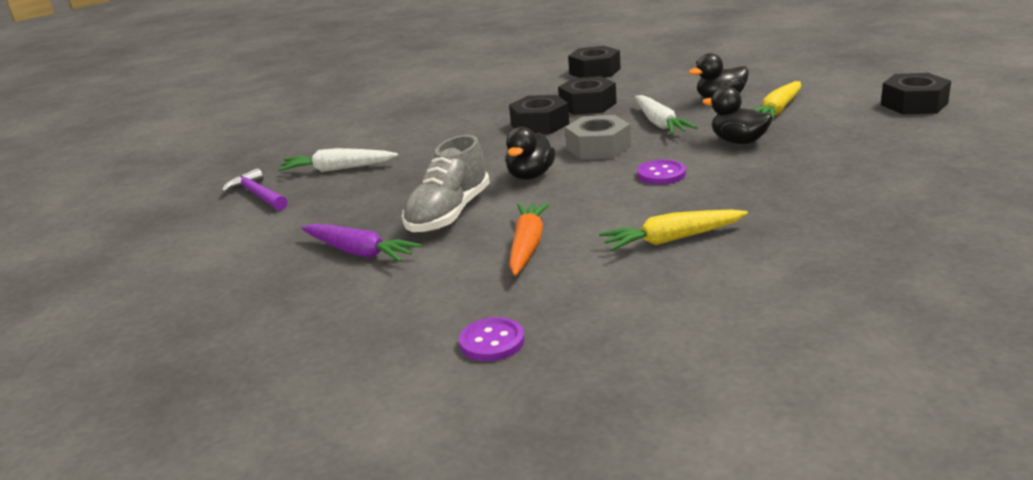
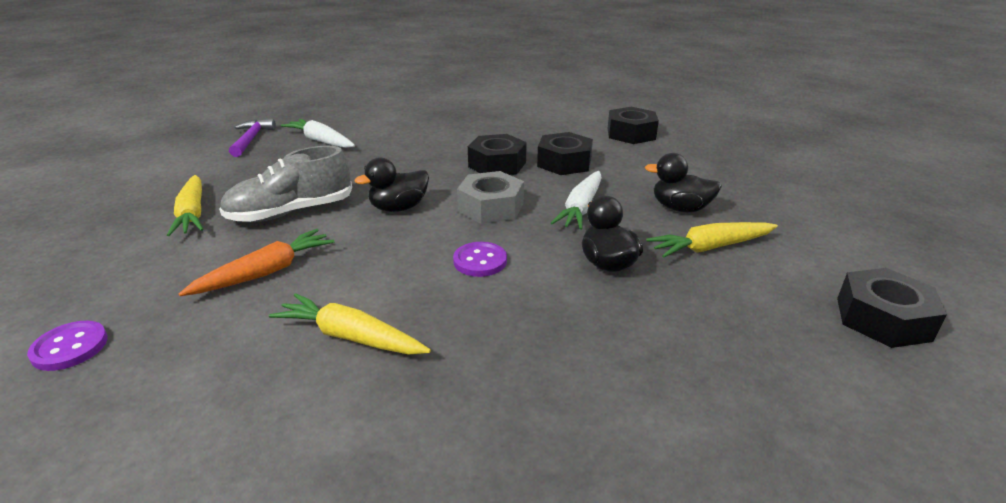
camera: 35 degrees right, 5 degrees up
(359, 252) = (192, 213): purple carrot -> yellow carrot

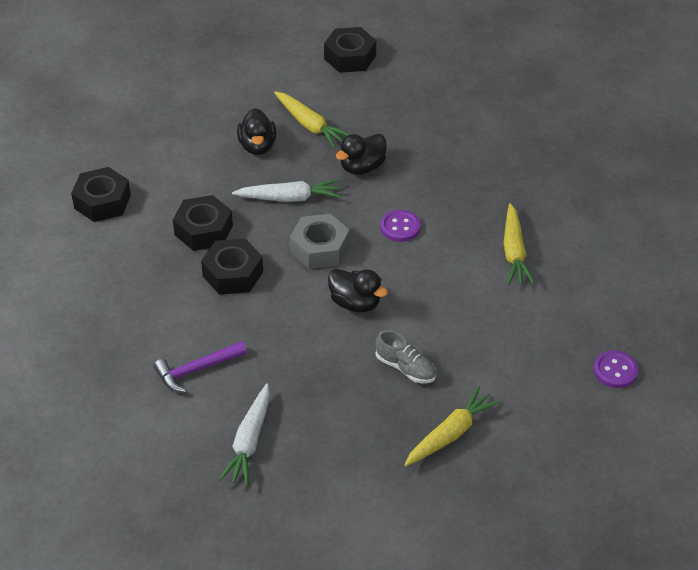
camera: 115 degrees left, 15 degrees up
(251, 139) = (279, 511): purple hammer -> purple hammer (196, 370)
(266, 272) = (488, 329): orange carrot -> none
(291, 212) = (405, 368): grey shoe -> grey shoe, size x0.60

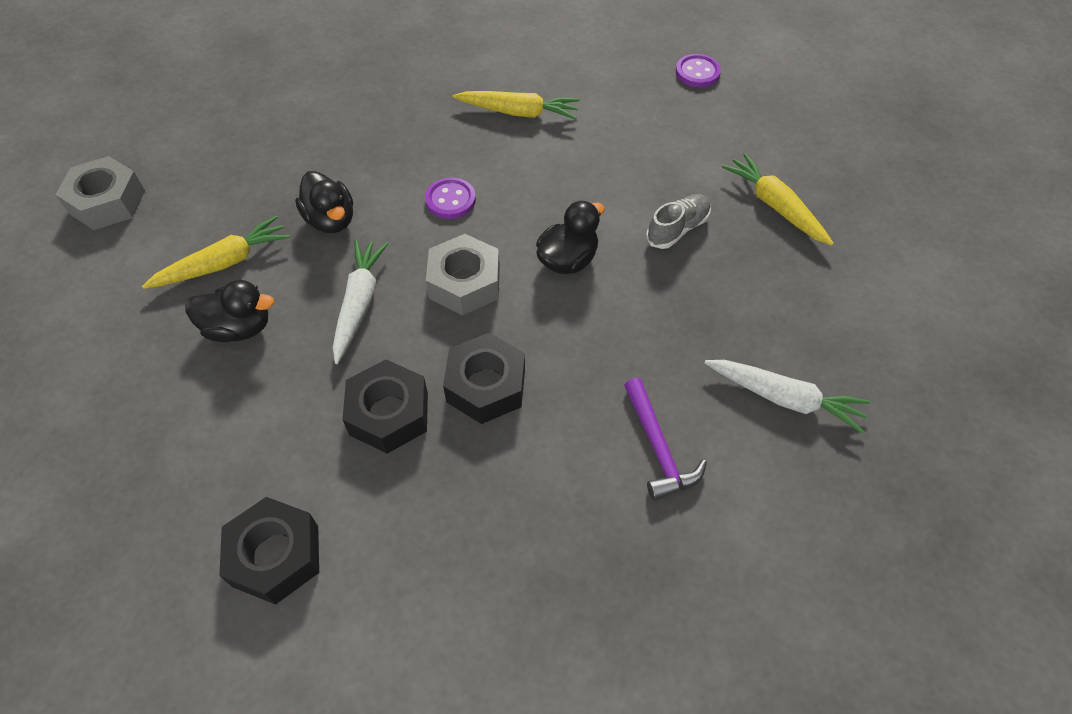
camera: 80 degrees left, 10 degrees up
(350, 57) = (107, 202): black nut -> grey nut

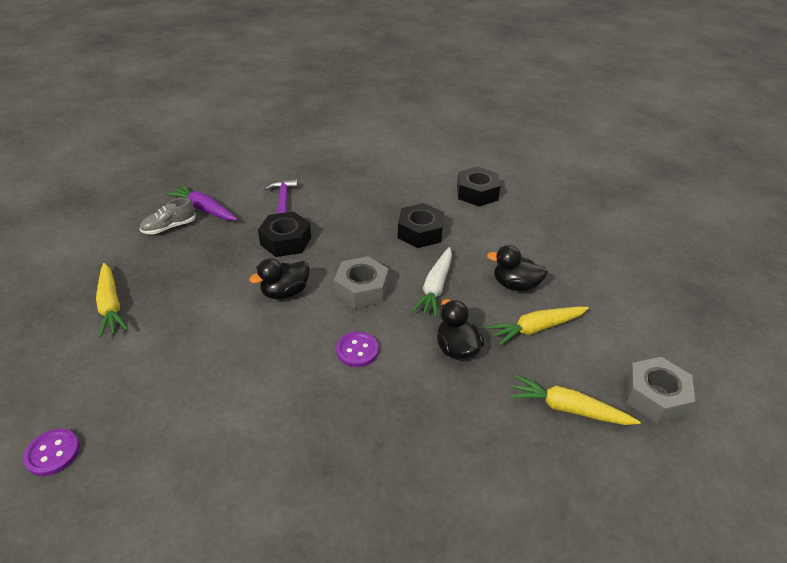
camera: 170 degrees left, 15 degrees down
(486, 386) = (363, 236): black nut -> black nut (286, 241)
(518, 112) = (266, 432): yellow carrot -> yellow carrot (568, 409)
(677, 229) = (195, 301): grey shoe -> grey shoe (169, 227)
(784, 398) = (204, 209): white carrot -> purple carrot

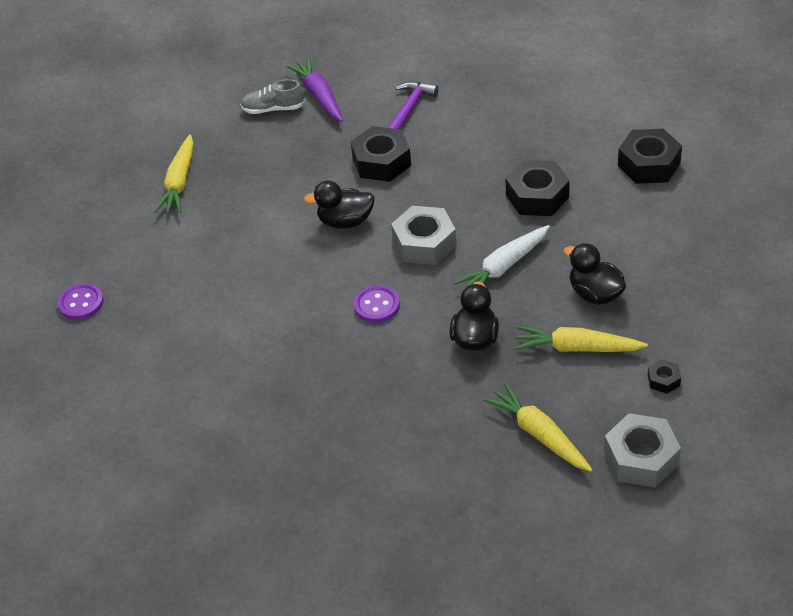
camera: 35 degrees right, 5 degrees up
(614, 330) = (663, 380): none -> black nut

